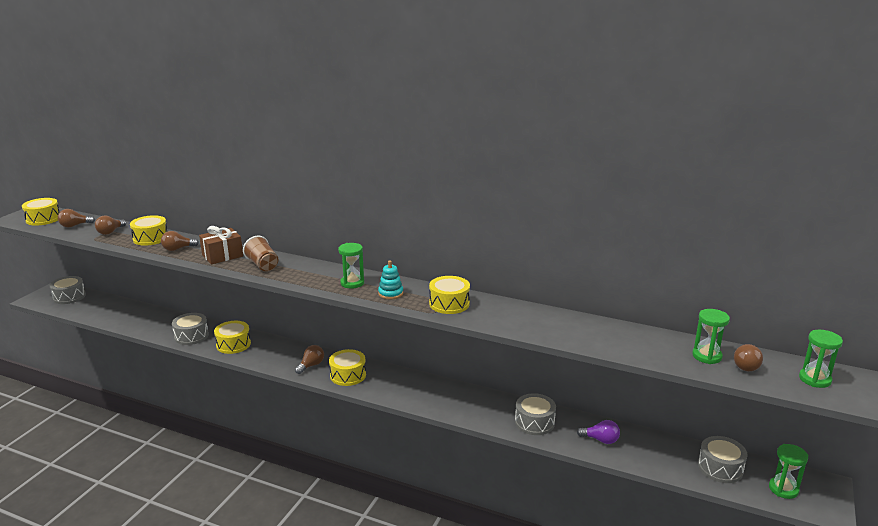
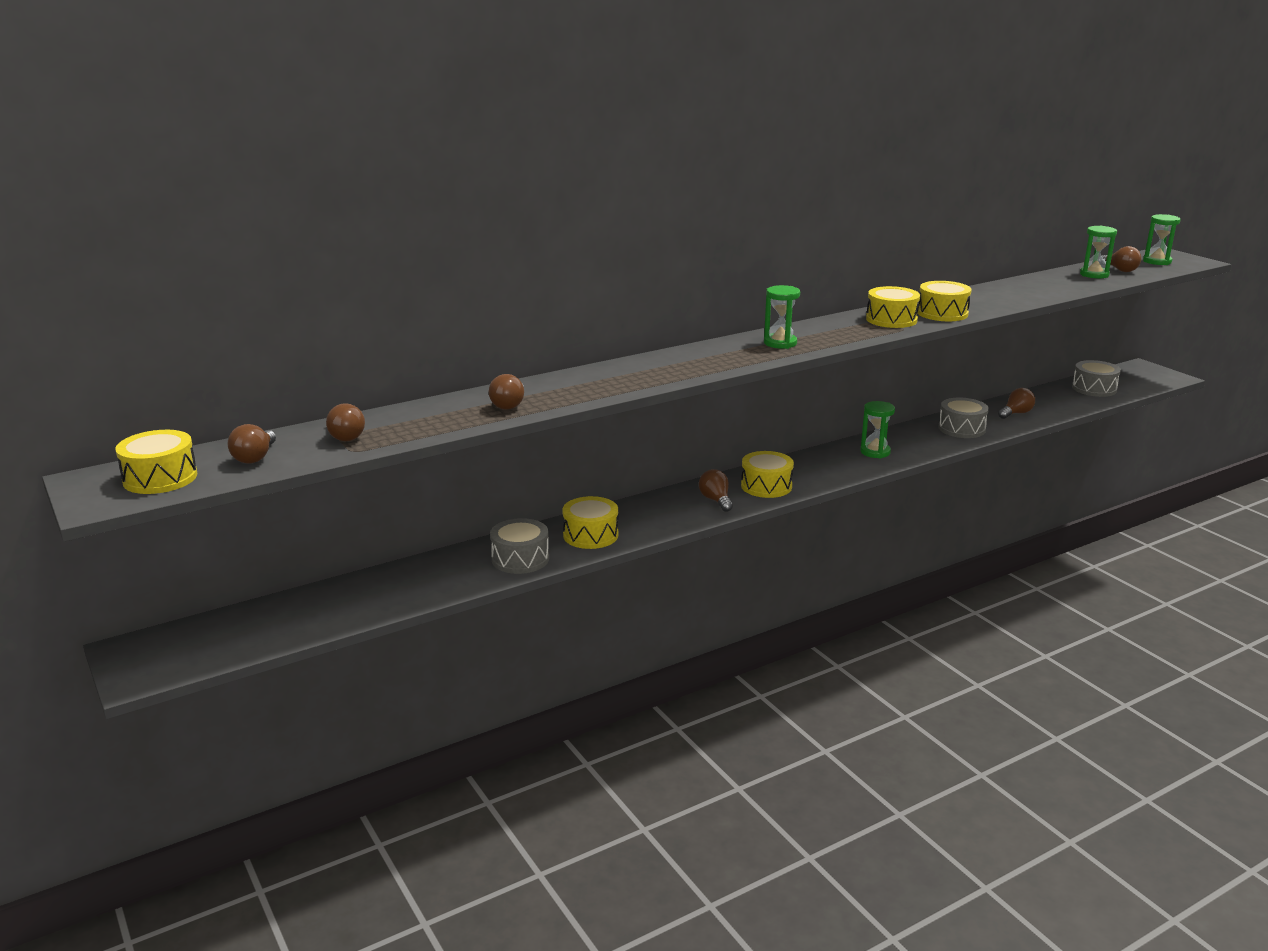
camera: 55 degrees left, 0 degrees up
(69, 297) = (192, 640): grey drum -> none
(150, 238) = (430, 415): yellow drum -> yellow drum (942, 313)
(222, 256) = (584, 385): brown gift -> none
(263, 265) = (655, 371): brown cup -> none
(390, 293) = (833, 334): turquoise stacking toy -> none
(601, 440) = (1016, 413): purple light bulb -> brown light bulb
(783, 489) = (1137, 380): green hourglass -> green hourglass (875, 452)

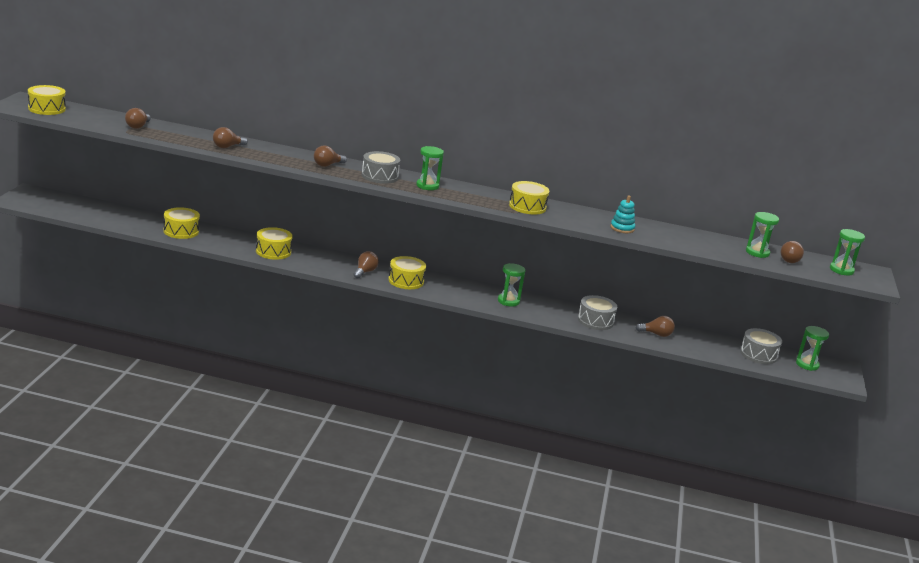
camera: 40 degrees right, 0 degrees up
(255, 457) = (90, 118): brown light bulb -> brown light bulb (327, 165)
(520, 559) = (223, 242): grey drum -> grey drum (380, 176)
(942, 313) = (569, 218): yellow drum -> yellow drum (181, 231)
(989, 302) = (622, 228): none -> turquoise stacking toy
(1129, 378) = (807, 365): none -> green hourglass

